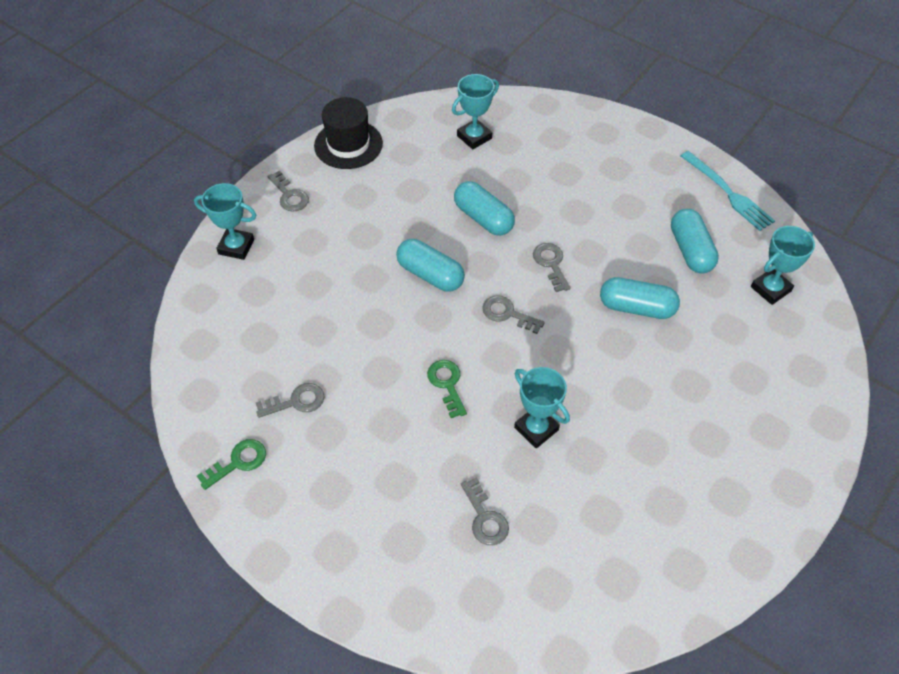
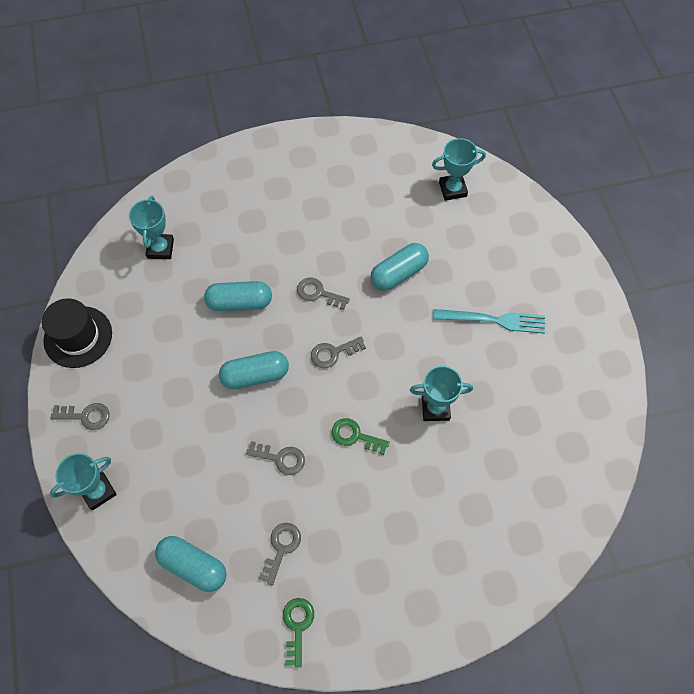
camera: 50 degrees left, 10 degrees up
(485, 518) = (473, 491): grey key -> grey key (280, 458)
(690, 250) = (384, 205): turquoise capsule -> turquoise capsule (193, 566)
(728, 193) = (361, 145): turquoise fork -> turquoise fork (494, 320)
(770, 289) = (452, 189): turquoise trophy -> turquoise trophy turned 75 degrees clockwise

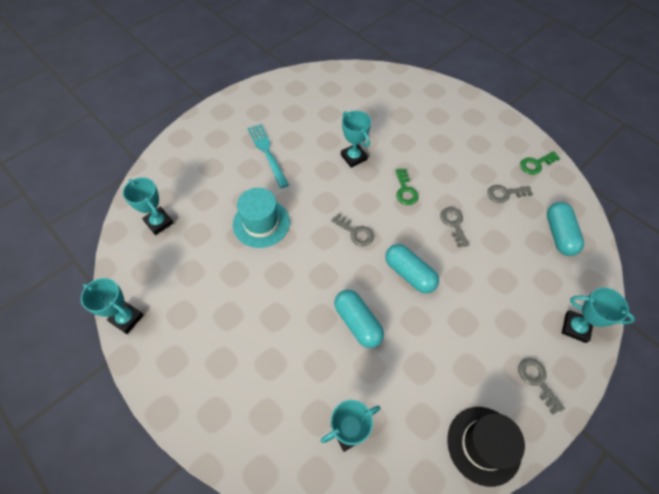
camera: 120 degrees left, 5 degrees down
(318, 293) = (312, 268): grey key -> none
(362, 137) = (127, 318): none -> turquoise trophy
(398, 273) = (261, 223): turquoise capsule -> turquoise hat

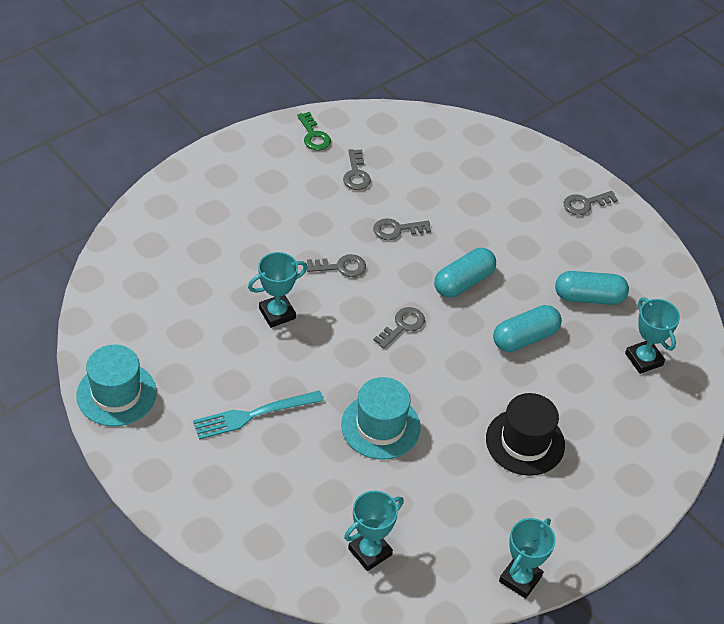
camera: 90 degrees left, 10 degrees down
(279, 89) = (116, 394): none -> turquoise hat
(405, 190) = (341, 267): green key -> grey key
(484, 445) = (648, 257): black hat -> black hat (525, 442)
(559, 234) = (418, 143): turquoise capsule -> turquoise capsule (589, 297)
(575, 327) = (529, 161): turquoise trophy -> none

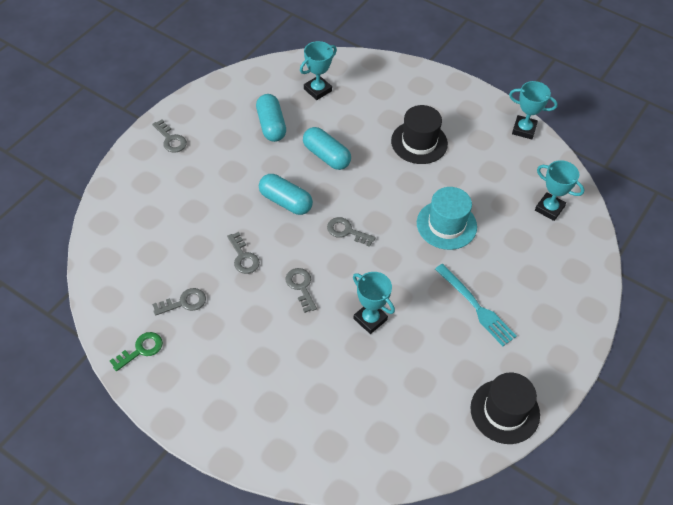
camera: 105 degrees left, 5 degrees up
(116, 394) = (505, 411): turquoise hat -> black hat

